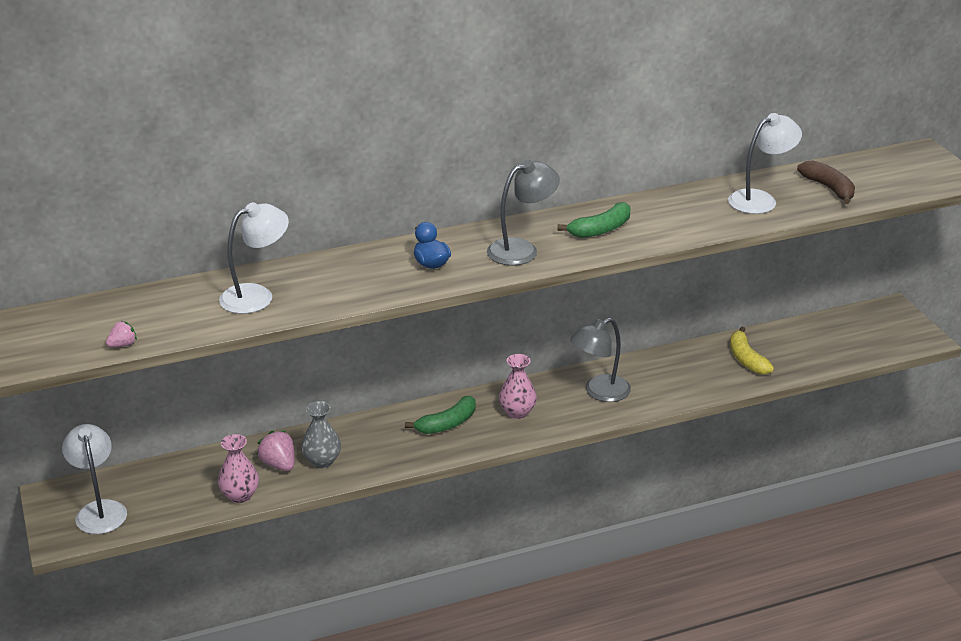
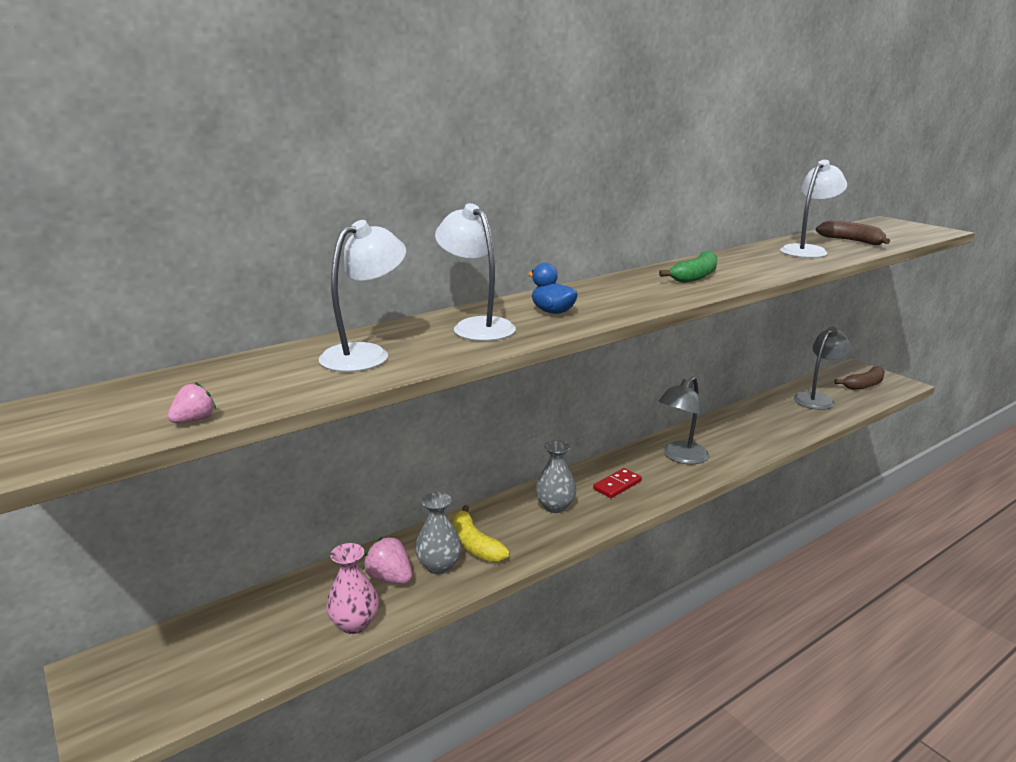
camera: 15 degrees left, 10 degrees down
(99, 510) = (166, 679): white lamp -> white lamp (476, 326)
(447, 424) = (555, 506): green banana -> grey vase
(517, 412) = (617, 485): pink vase -> red domino
(521, 249) = (636, 294): grey lamp -> grey lamp (817, 399)
(746, 359) = (782, 415): yellow banana -> yellow banana (474, 545)
(877, 333) = (864, 385): none -> brown banana

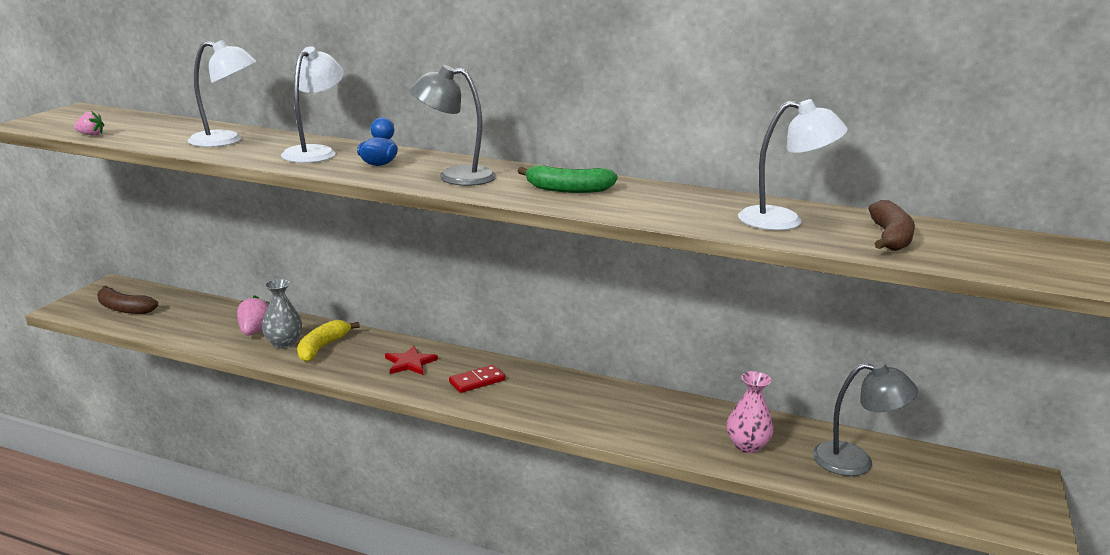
camera: 55 degrees right, 0 degrees up
(355, 623) = (197, 337): pink vase -> pink vase (747, 445)
(555, 506) = (410, 363): grey vase -> red star
(617, 485) = (477, 381): red domino -> red domino turned 45 degrees counterclockwise
(681, 457) = (571, 401): grey lamp -> grey lamp (455, 176)
(864, 385) = (968, 493): brown banana -> brown banana (124, 309)

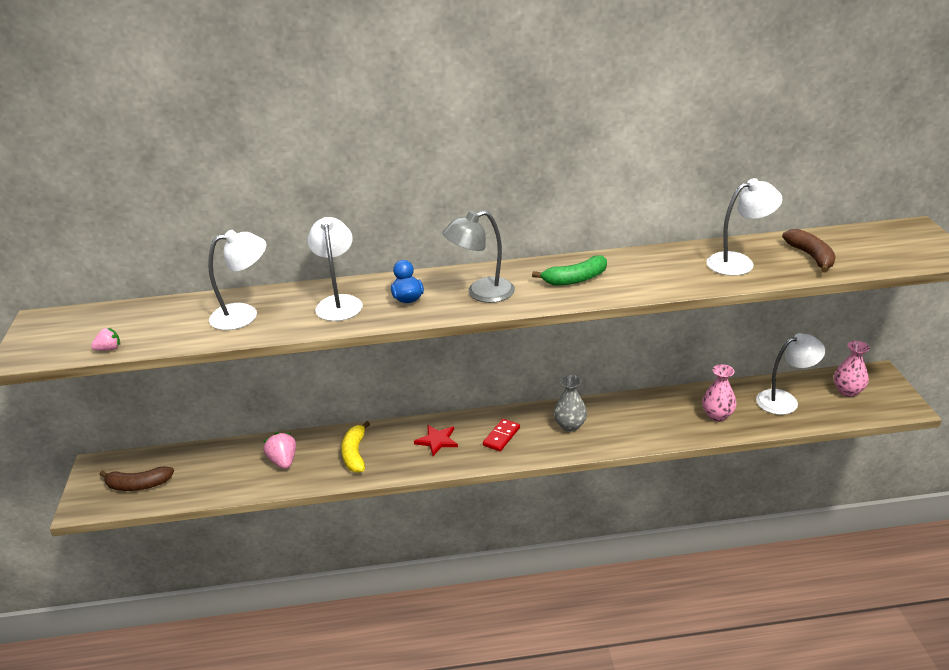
camera: 25 degrees left, 10 degrees up
(283, 343) = (319, 462): grey vase -> grey vase (570, 425)
(855, 461) = (784, 400): grey lamp -> white lamp
(959, 481) = (848, 391): none -> pink vase

